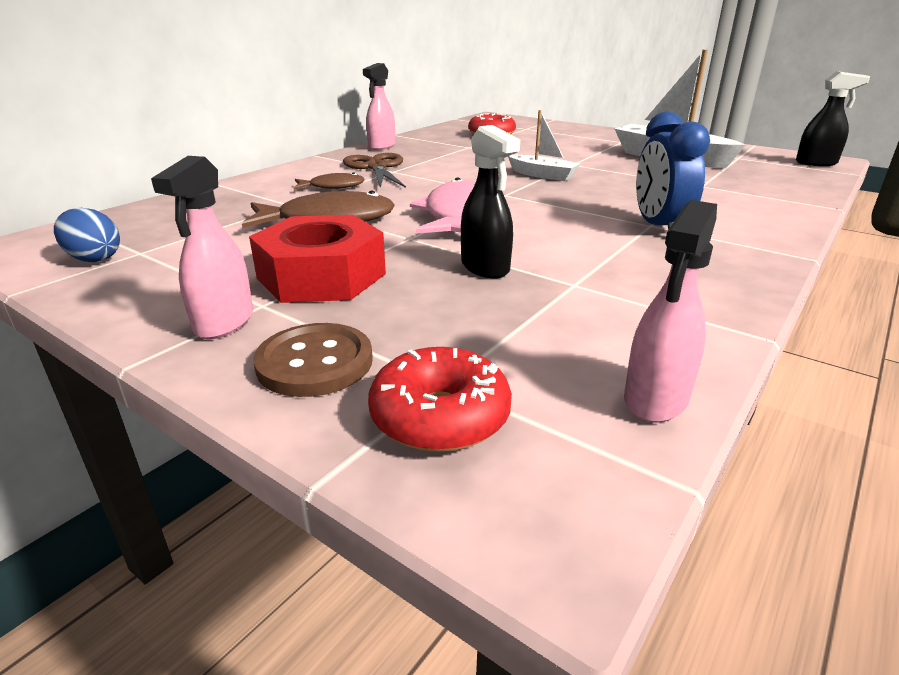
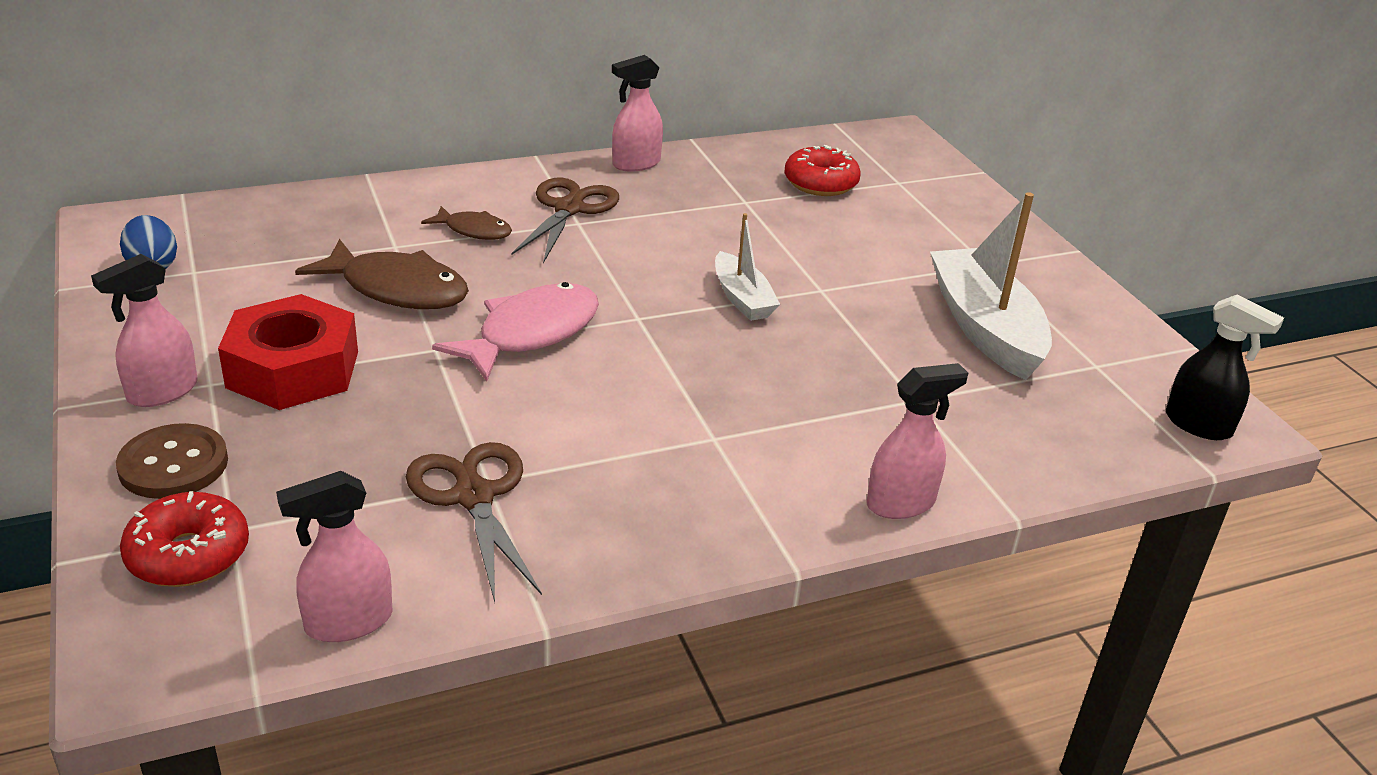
camera: 30 degrees right, 5 degrees up
(485, 268) = (441, 423): black spray bottle -> none
(582, 294) = (473, 496): none -> brown scissors
(658, 227) = (715, 445): blue clock -> none
(789, 219) = (901, 503): none -> pink spray bottle

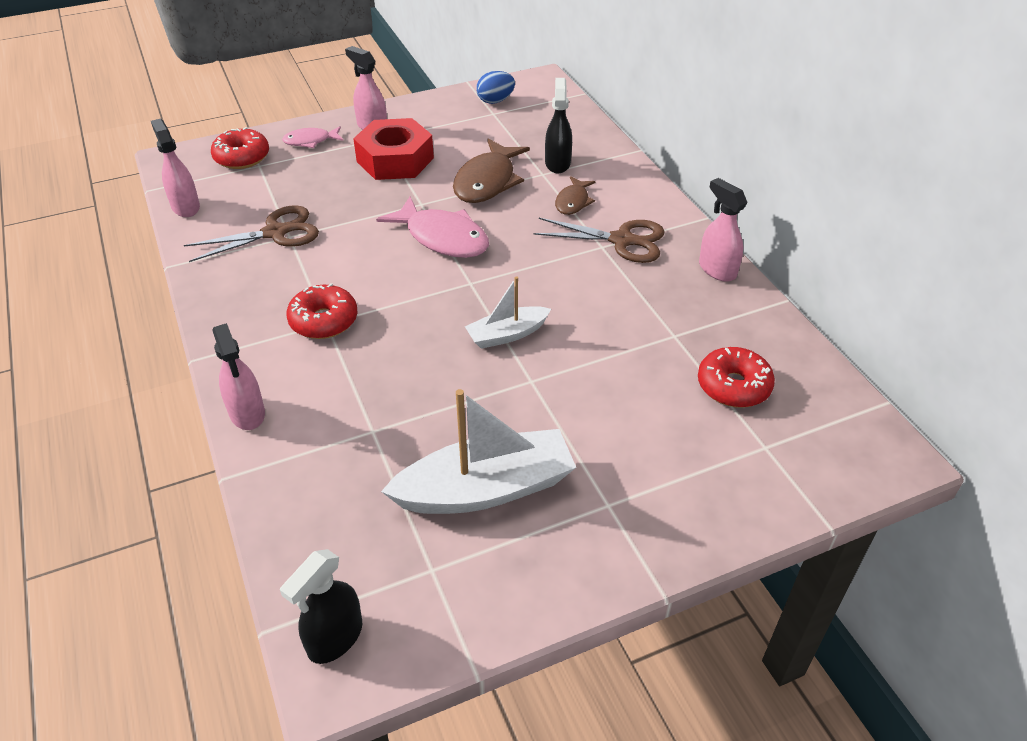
camera: 90 degrees right, 10 degrees up
(173, 464) = (310, 141): brown button -> pink fish
(373, 232) = (557, 163): none -> black spray bottle
(710, 440) = (324, 321): none -> red donut

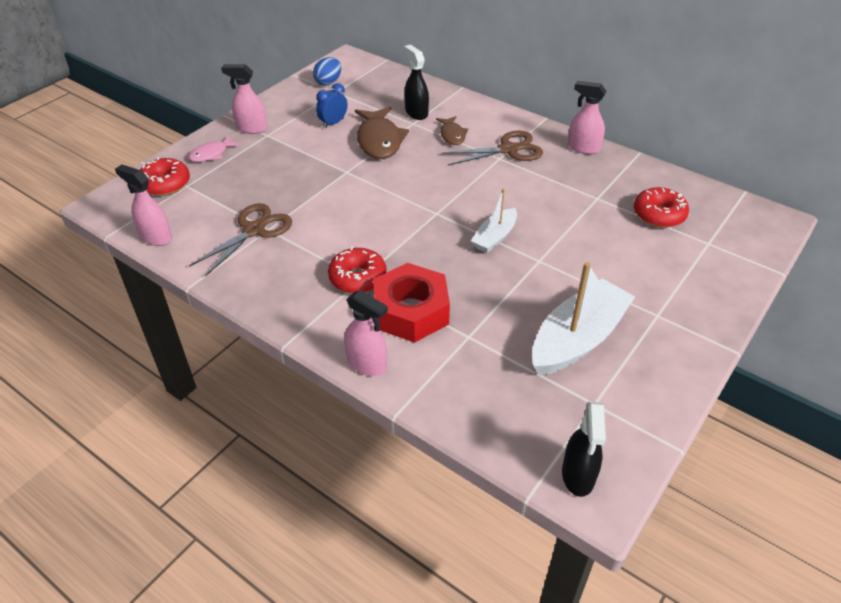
camera: 30 degrees left, 0 degrees up
(395, 160) = (295, 147): red nut -> red nut (411, 311)
(442, 238) = (386, 189): pink fish -> none
(457, 147) = (333, 123): none -> blue clock

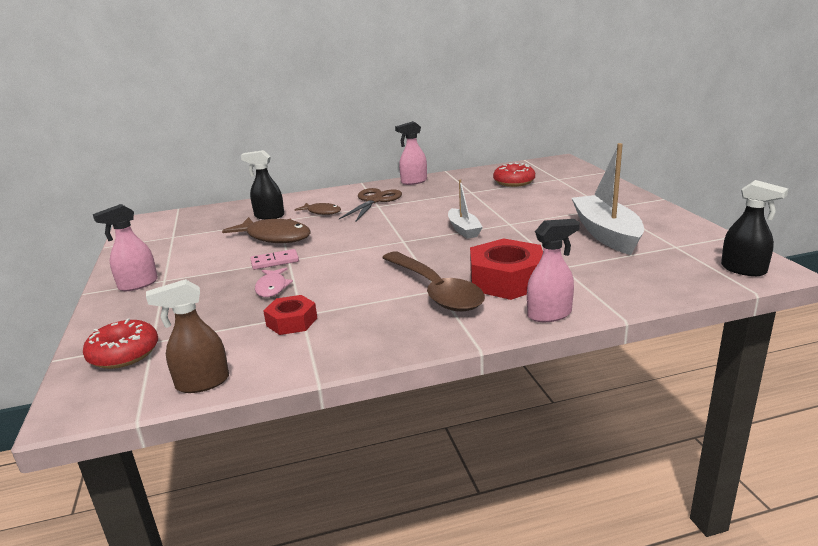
camera: 50 degrees left, 20 degrees down
(155, 237) = (202, 383): pink spray bottle -> brown spray bottle
(211, 154) = (131, 314): pink fish -> pink fish (272, 288)
(254, 230) = (291, 322): brown scissors -> red nut
(328, 82) = (153, 236): blue egg -> none
(333, 123) = (213, 248): blue clock -> none
(337, 167) = (275, 261): none -> pink domino
(357, 278) = (435, 290): red donut -> brown spoon

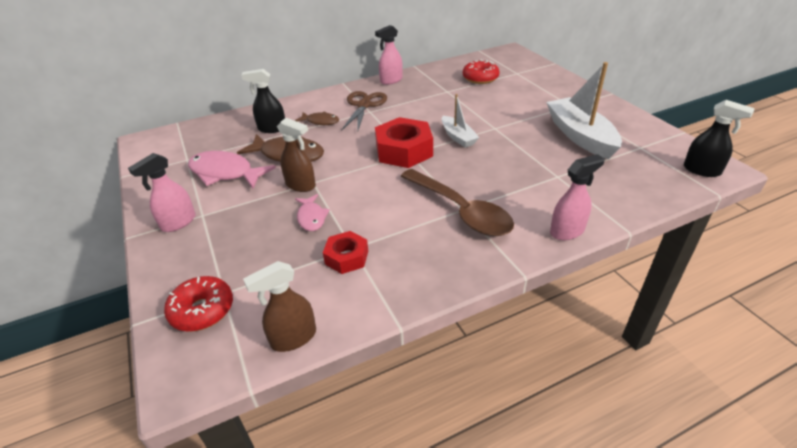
camera: 10 degrees left, 15 degrees up
(204, 249) = (225, 173): none -> pink fish
(275, 261) = (301, 185): pink domino -> brown spray bottle
(506, 280) = (517, 194): red nut -> red nut (404, 151)

